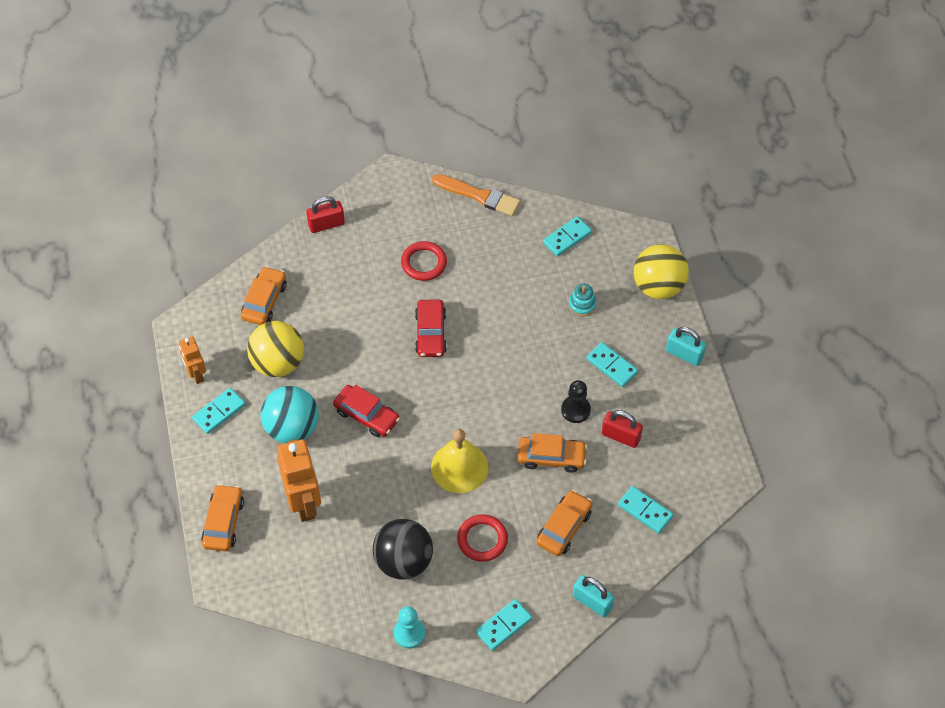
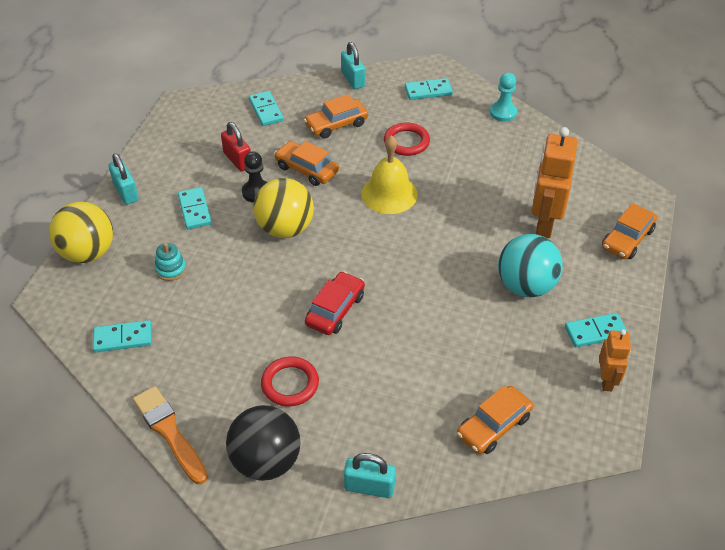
camera: 150 degrees left, 10 degrees down
(278, 363) = (510, 352): yellow ball -> yellow ball (285, 229)
(326, 224) = (369, 487): red padlock -> turquoise padlock
(366, 415) = (446, 266): red car -> none
(403, 561) = (480, 153): black ball -> black ball (266, 461)

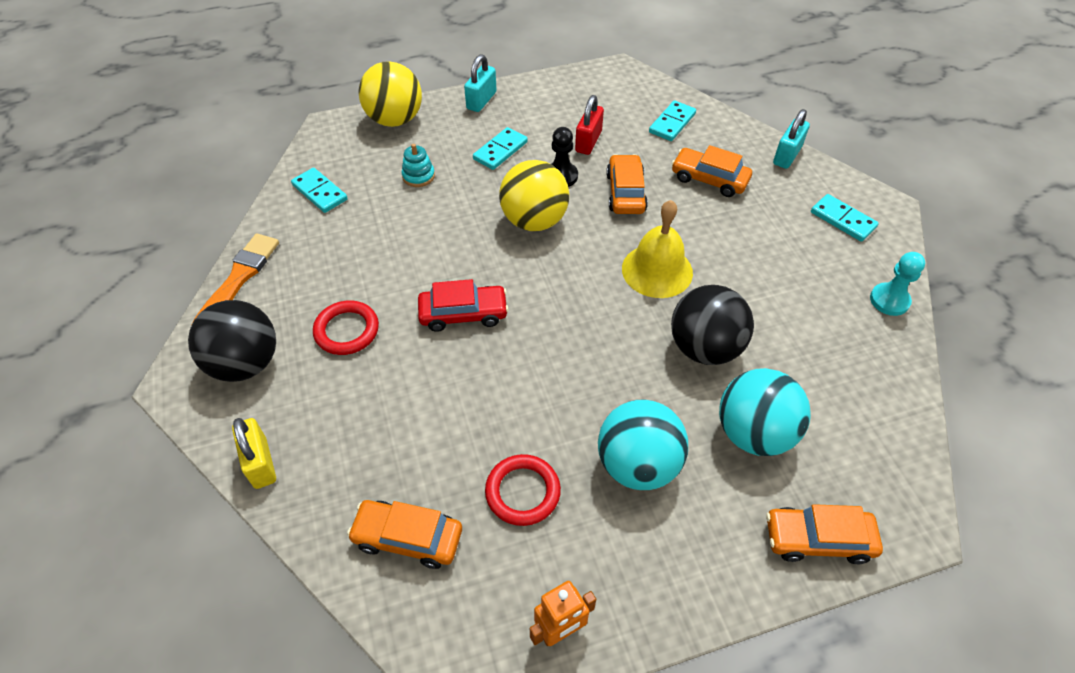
camera: 55 degrees right, 5 degrees up
(369, 487) = (260, 463): turquoise padlock -> yellow padlock
(406, 142) = (746, 244): red ring -> red ring (522, 492)
(468, 208) = (704, 348): none -> black ball
(544, 223) = (753, 433): orange robot -> turquoise ball
(595, 332) = (628, 578): turquoise domino -> none

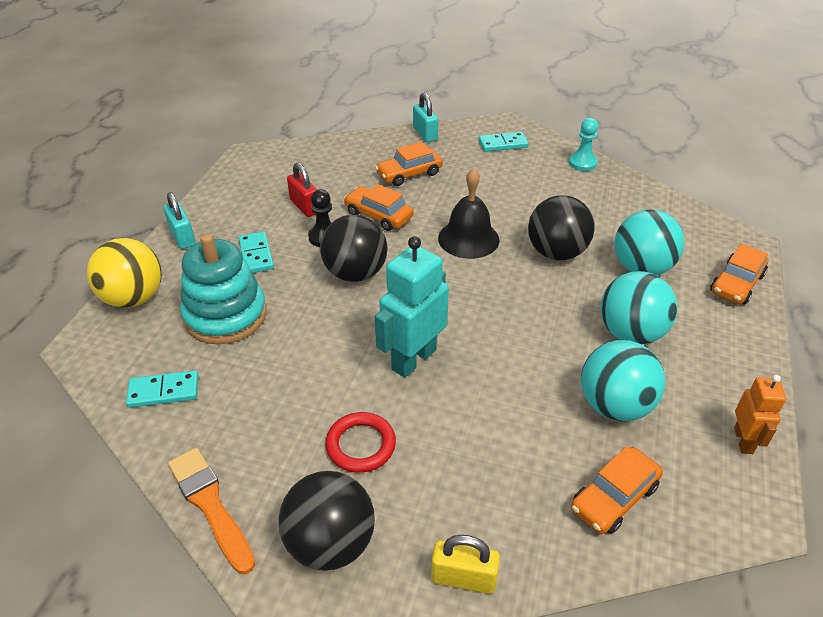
camera: 55 degrees left, 10 degrees down
(418, 176) = (225, 315): turquoise stacking toy -> turquoise stacking toy, size x2.34
(463, 314) = (413, 359): red car -> turquoise robot
(522, 492) = (614, 405): red ring -> turquoise ball
(534, 221) = (355, 273): yellow ball -> black ball
(657, 270) = (468, 239): yellow bell -> black bell
(672, 123) = (335, 161): turquoise domino -> none

